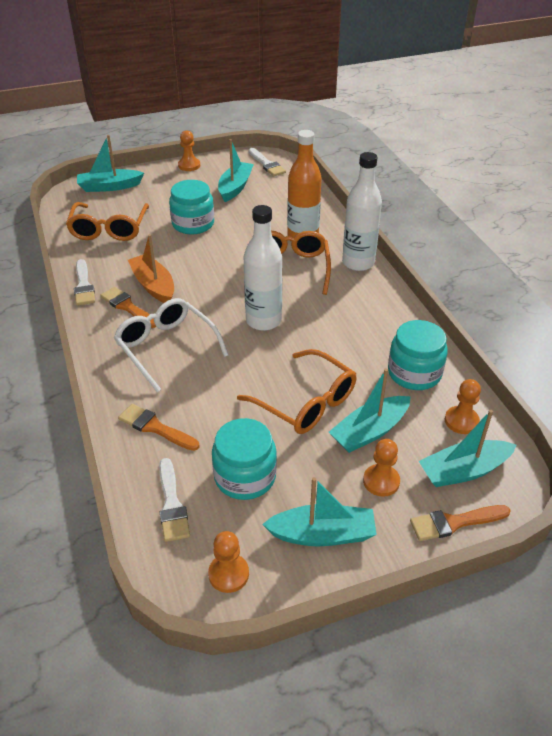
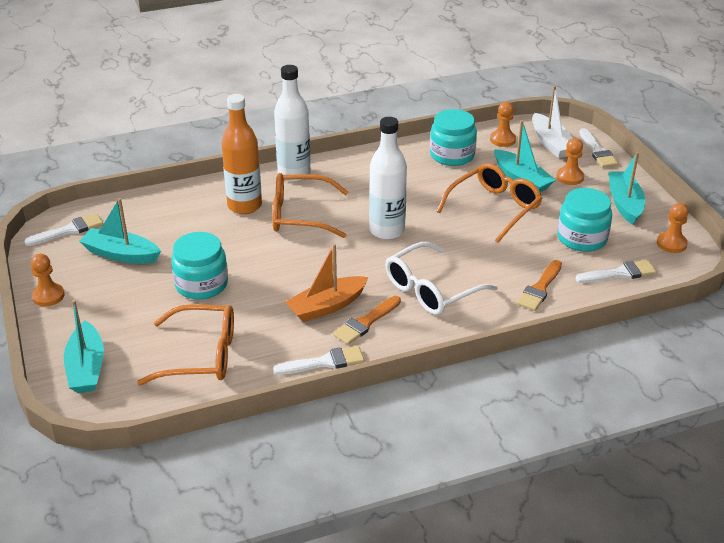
camera: 90 degrees left, 5 degrees down
(455, 522) = (597, 151): orange brush -> white brush
(463, 471) = (551, 143): turquoise boat -> white boat

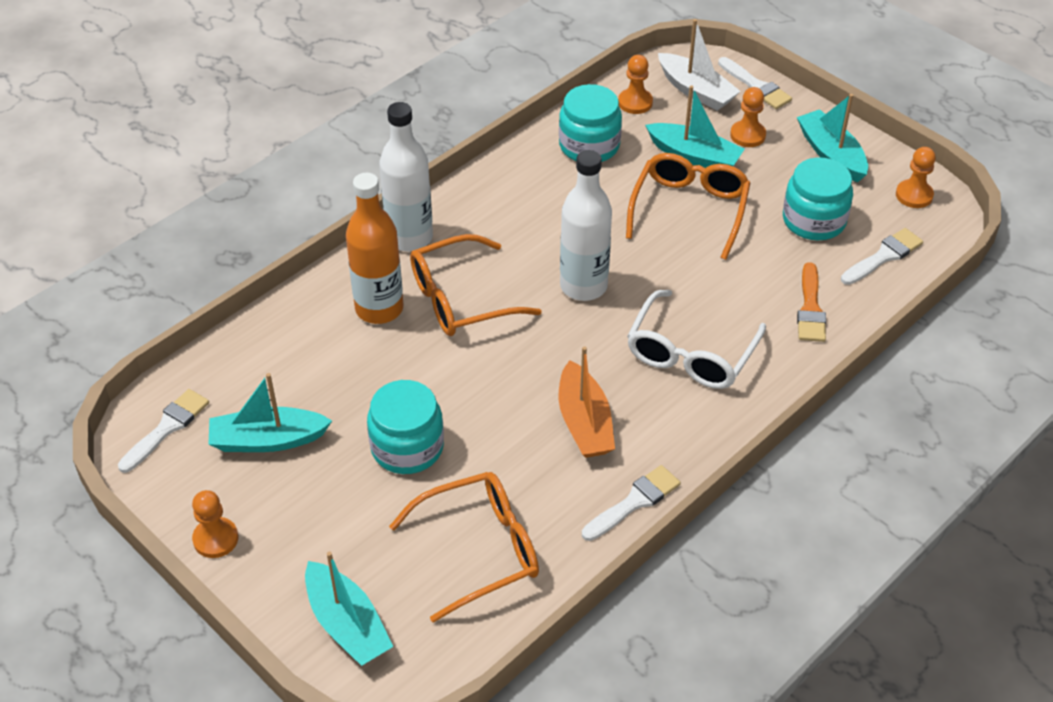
camera: 25 degrees left, 10 degrees up
(327, 306) = (584, 423): orange boat -> orange boat turned 45 degrees counterclockwise
(366, 322) = (645, 428): orange brush -> none

